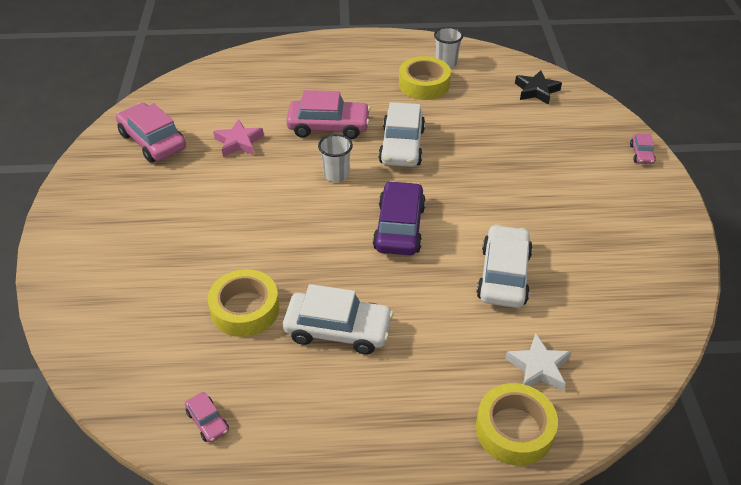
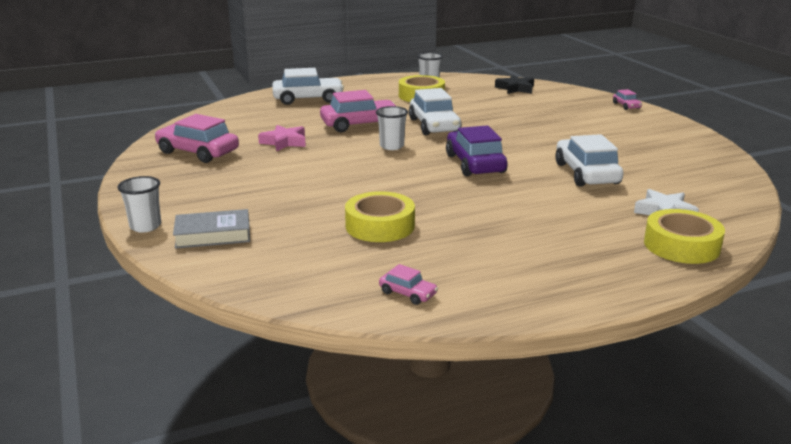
camera: 20 degrees left, 20 degrees down
(50, 252) = (145, 226): none -> white cup
(97, 281) = (213, 235): none -> grey book
(338, 330) = (478, 222): white car -> white car (308, 99)

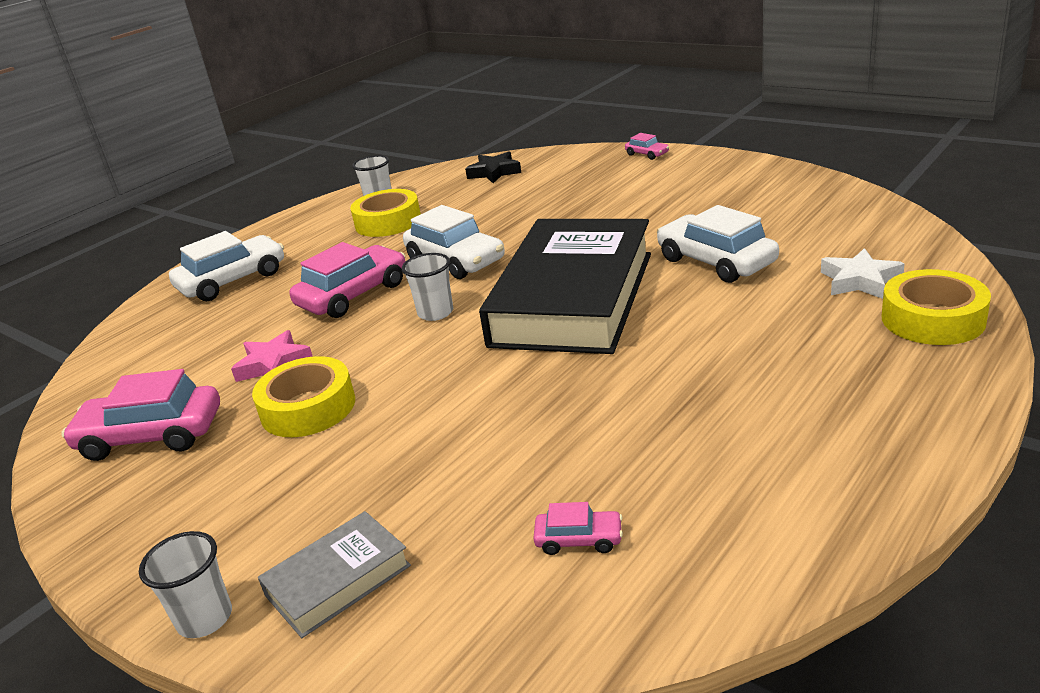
camera: 25 degrees left, 5 degrees up
(380, 226) = (565, 448): yellow tape -> yellow tape (308, 408)
(408, 293) = (730, 545): pink car -> pink car (579, 539)
(475, 164) = (573, 298): purple car -> black book

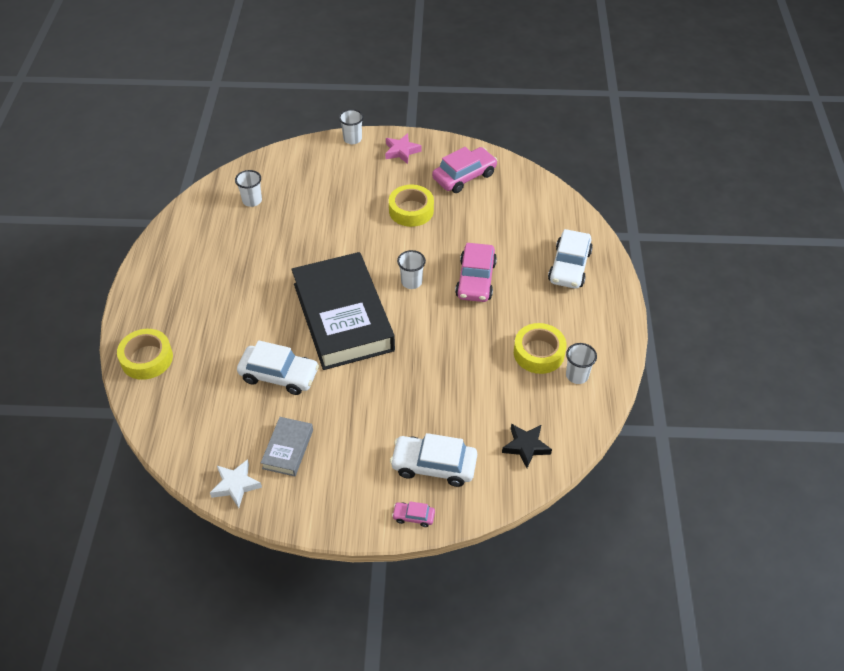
camera: 140 degrees right, 20 degrees up
(273, 364) = (459, 224): pink star -> pink star (401, 151)
(338, 580) = (322, 162): grey book -> grey book (288, 449)
(455, 260) = (444, 327): white car -> white car (434, 465)
(579, 539) = (252, 201): pink car -> white cup
(860, 281) = (190, 381): white star -> white star (235, 485)

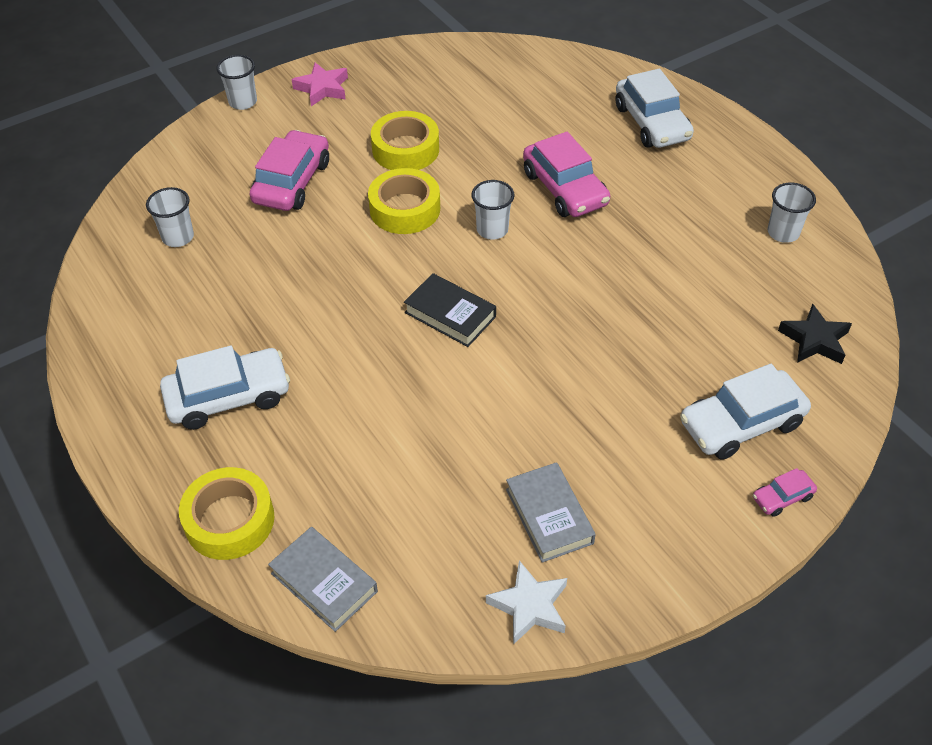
camera: 35 degrees left, 0 degrees up
(159, 413) = (324, 582): none -> grey book
(279, 375) = (441, 432): white car -> white car (228, 397)
(343, 317) = (450, 314): black book -> black book, size x0.43
(464, 176) = (430, 82): pink car -> pink car (292, 182)
(539, 353) = (718, 231): yellow tape -> yellow tape (405, 209)

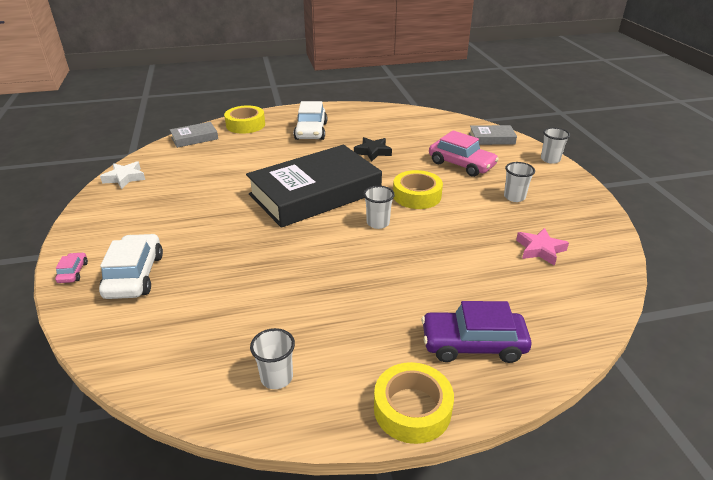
camera: 110 degrees right, 15 degrees down
(178, 237) = (429, 131): white cup -> white cup (514, 197)
(322, 88) = (561, 187): pink star -> pink star (540, 250)
(405, 149) = (479, 207): yellow tape -> yellow tape (412, 409)
(450, 314) = (315, 193): black book -> black book, size x2.31
(549, 516) = (159, 193): grey book -> grey book (491, 139)
(565, 189) = (404, 265): pink car -> none
(651, 123) = (473, 344): white car -> purple car
(814, 340) = (156, 343): black star -> black star (373, 152)

